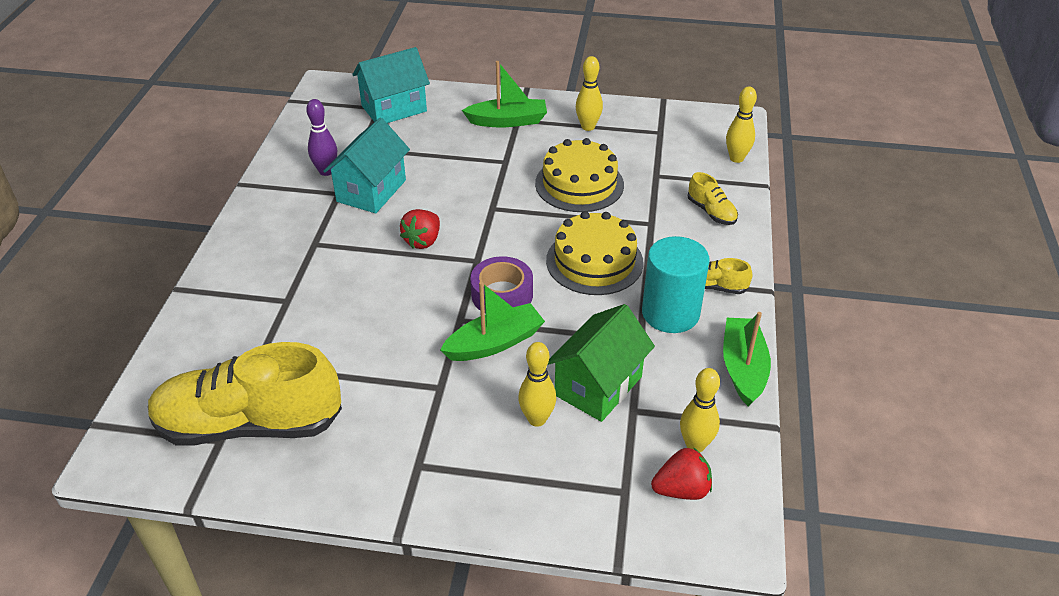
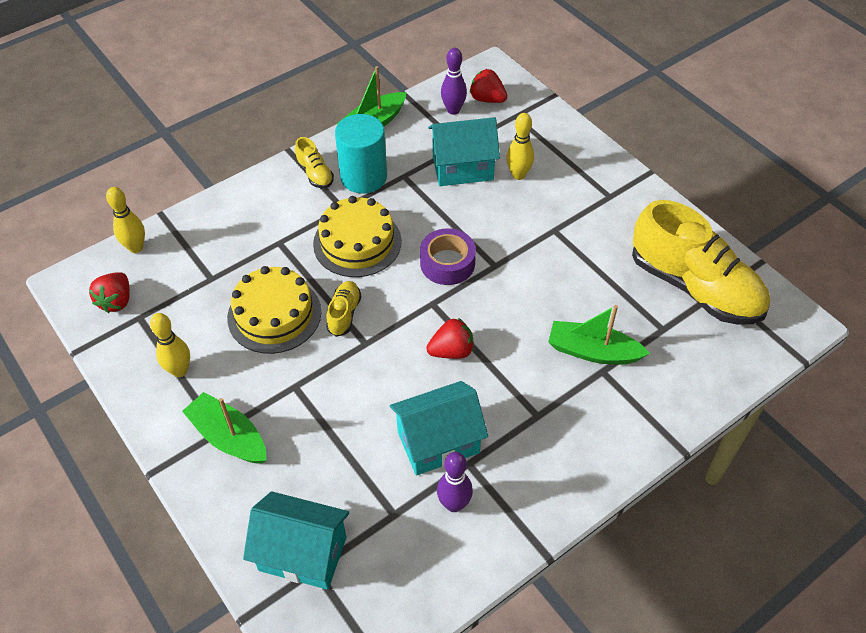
camera: 135 degrees left, 10 degrees up
(494, 343) = (491, 234): green boat -> green boat (593, 351)
(598, 386) = (462, 168): green house -> turquoise house
(689, 129) = (116, 301): none -> red strawberry
(695, 445) = (453, 110): yellow bowling pin -> purple bowling pin
(711, 212) = (229, 220): yellow shoe -> yellow shoe (344, 314)

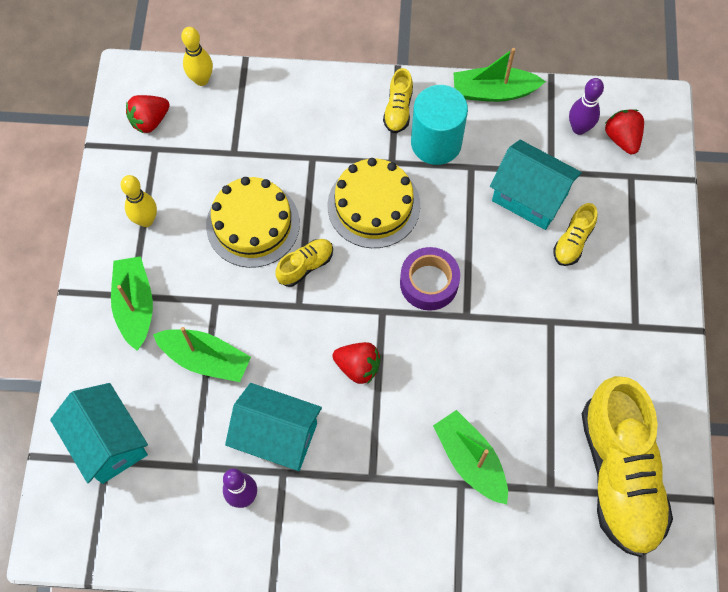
camera: 40 degrees right, 15 degrees up
(327, 431) = (205, 359): none -> green boat
(518, 175) = (573, 241): yellow bowling pin -> yellow shoe

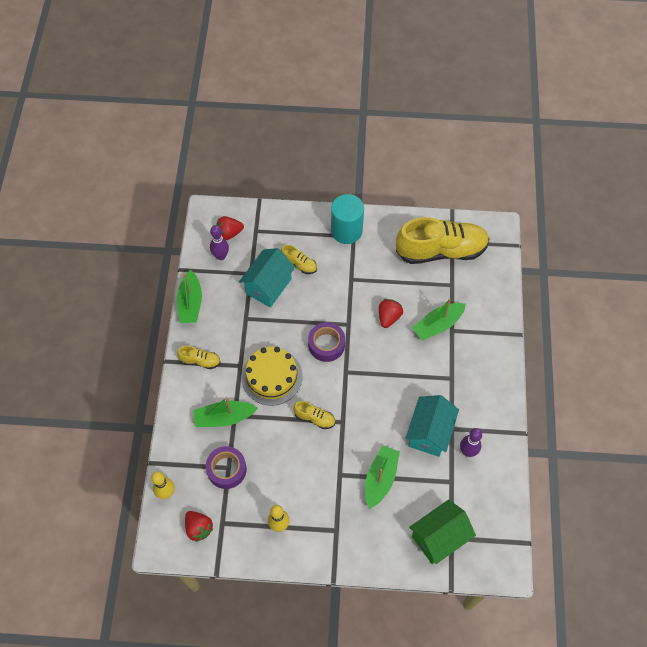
camera: 90 degrees left, 5 degrees down
(108, 442) = (439, 537): turquoise house -> green house
(135, 306) = (343, 527): green boat -> green boat (224, 417)
(231, 151) = (227, 469): none -> purple tape
(253, 224) = (284, 452): yellow cake -> none
(305, 266) = (314, 418): yellow shoe -> yellow shoe turned 150 degrees clockwise
(358, 367) = (383, 386): red strawberry -> red strawberry (389, 317)
(436, 143) = (227, 338): turquoise cylinder -> turquoise cylinder (346, 231)

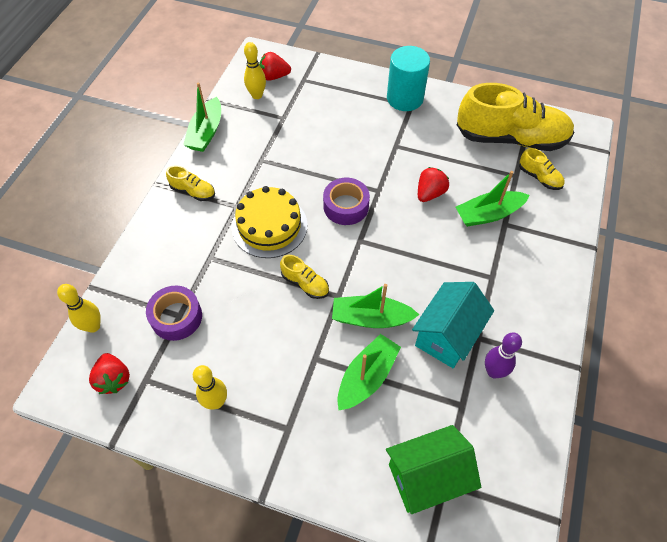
camera: 15 degrees right, 5 degrees down
(221, 256) = (257, 95): purple bowling pin -> yellow bowling pin
(224, 417) = (196, 257): green boat -> green boat (371, 318)
(268, 286) = (299, 133): turquoise house -> none
(299, 264) = (340, 120): yellow shoe -> yellow shoe (539, 177)

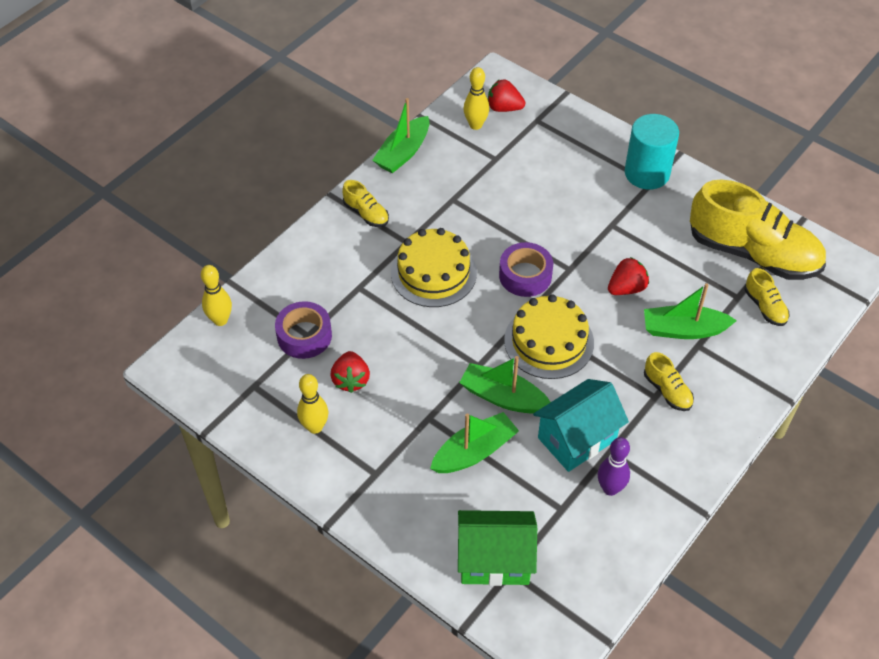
camera: 20 degrees right, 5 degrees down
(114, 379) = (224, 375): red strawberry -> red strawberry (351, 380)
(305, 284) = (448, 342): yellow shoe -> yellow shoe (667, 391)
(388, 257) = (549, 341): none -> yellow cake

